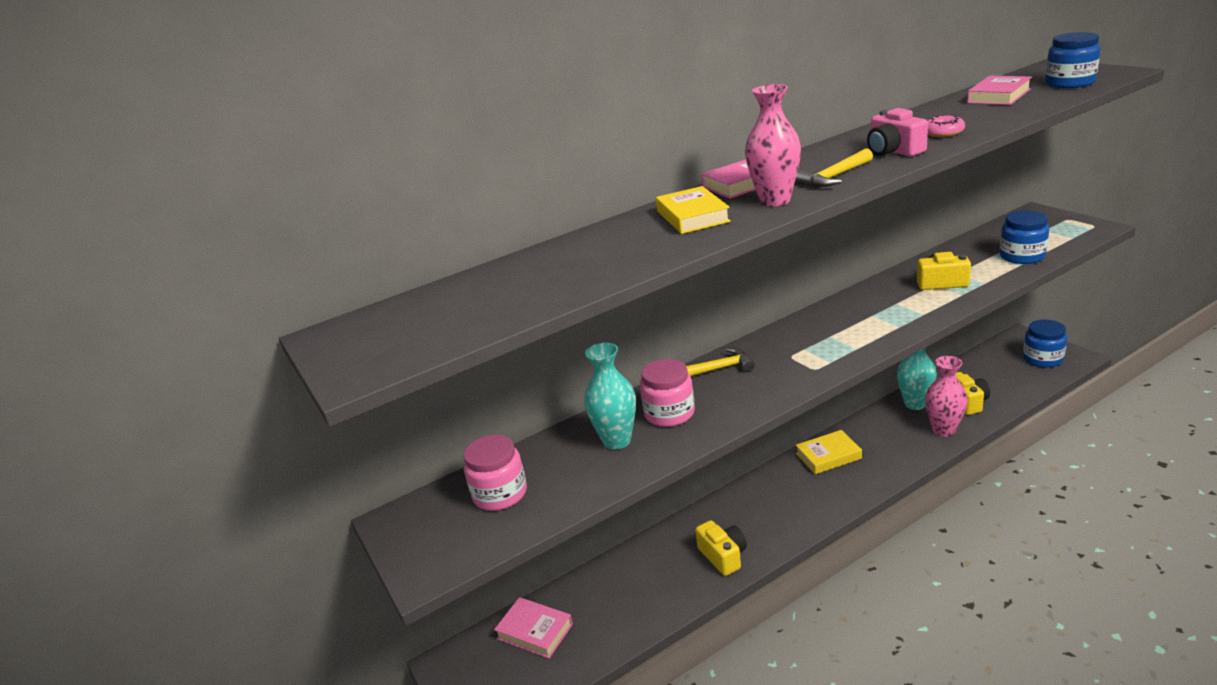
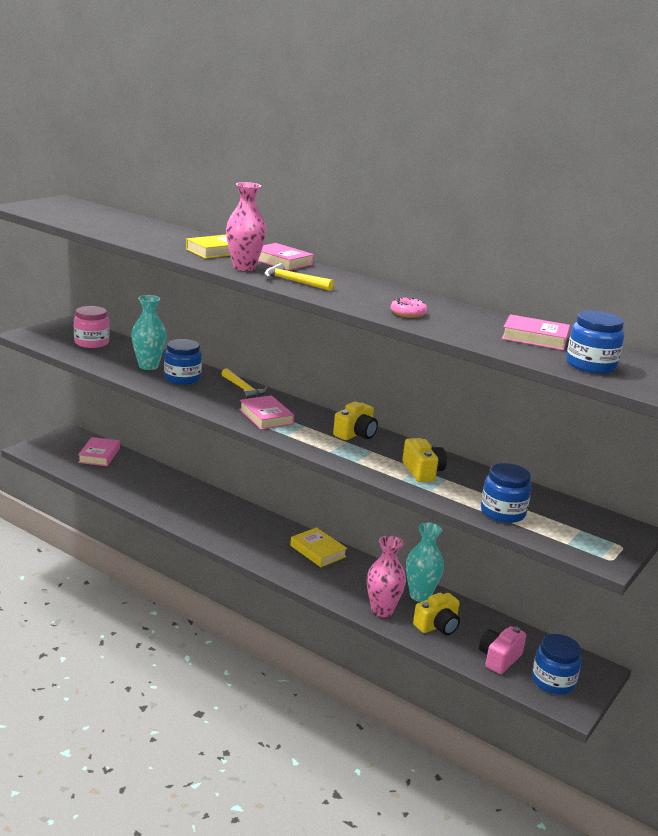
camera: 60 degrees right, 5 degrees down
(669, 413) = (182, 378): pink jar -> blue jar
(723, 556) = (181, 512): yellow camera -> yellow camera (355, 434)
(804, 359) = (266, 417): none -> pink book
(893, 151) = (356, 298): pink camera -> pink camera (499, 658)

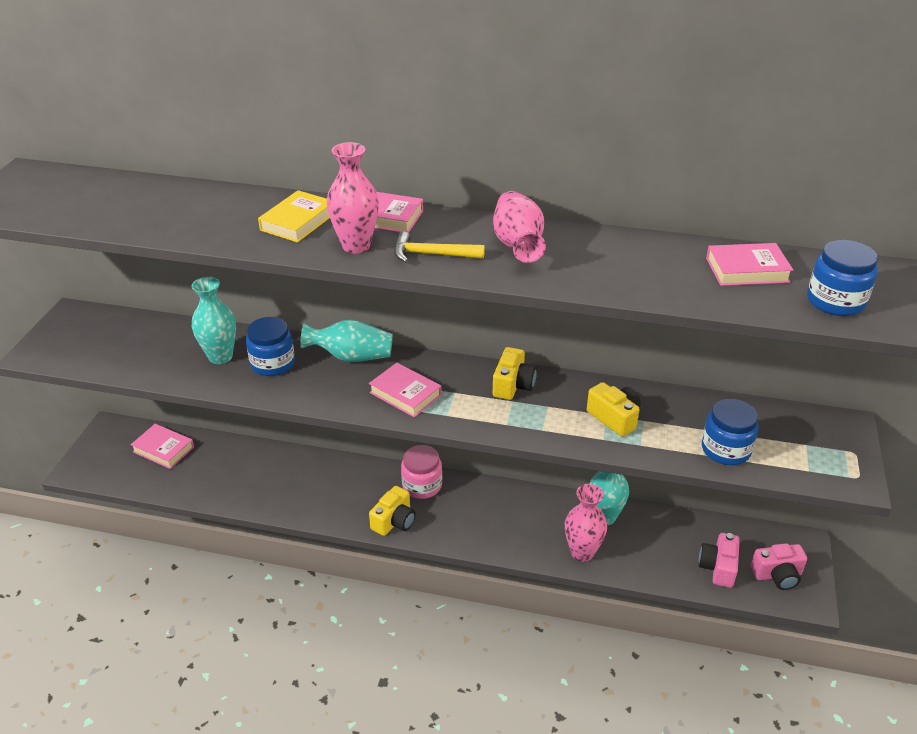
camera: 20 degrees left, 15 degrees up
(91, 343) = (126, 339): pink jar -> pink jar (422, 485)
(99, 455) = (163, 449): pink book -> pink book turned 45 degrees counterclockwise
(243, 389) = (351, 357): yellow hammer -> turquoise vase
(318, 551) = (476, 497): yellow book -> none
(364, 291) = (517, 244): none -> pink vase
(408, 313) = (596, 272): pink donut -> none
(437, 626) = (642, 550): yellow camera -> yellow camera (394, 521)
(553, 681) = (777, 575): blue jar -> pink camera

